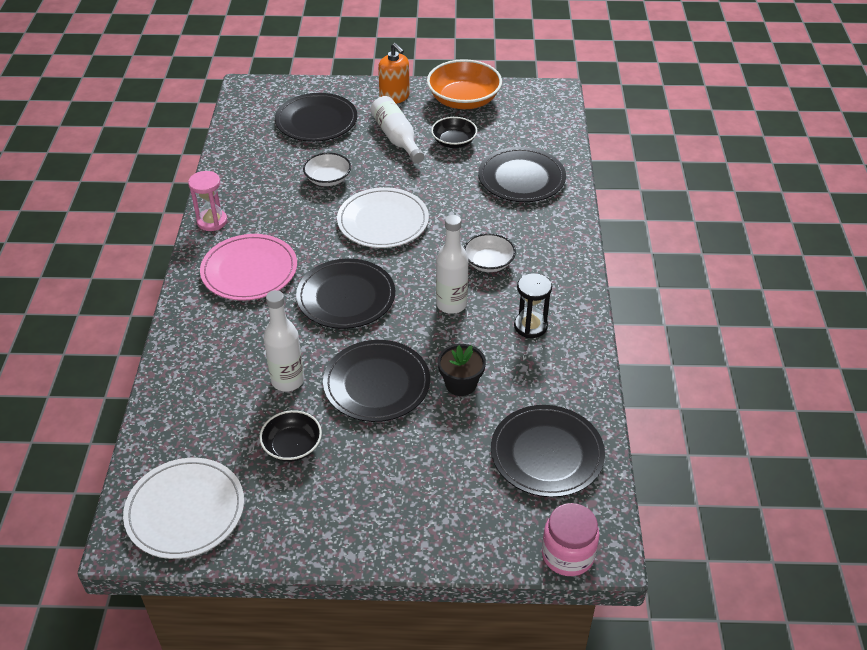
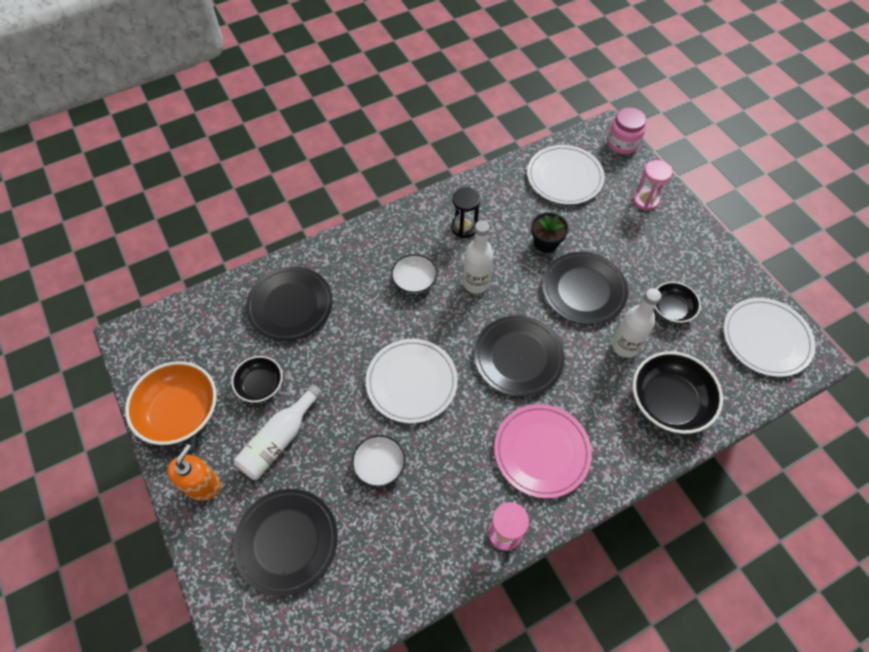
camera: 120 degrees left, 15 degrees up
(206, 380) = (668, 401): none -> black bowl
(453, 518) = (645, 200): none -> pink hourglass
(547, 454) = (564, 177): black plate -> white plate

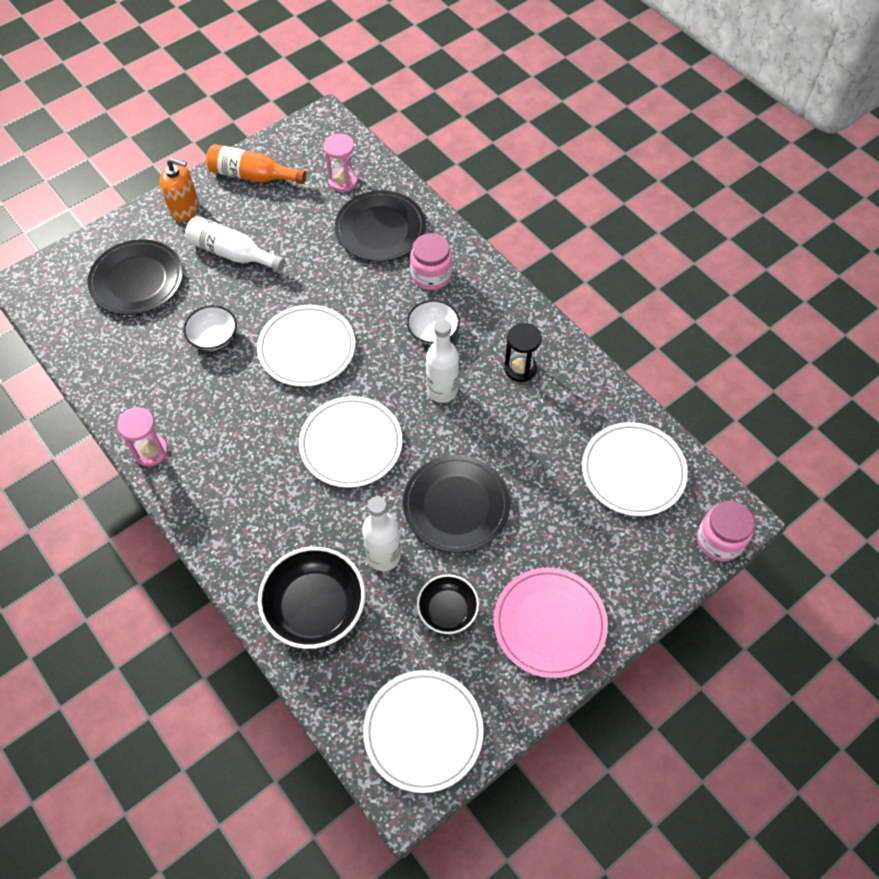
camera: 80 degrees right, 0 degrees up
(180, 412) = (252, 175): orange bowl -> orange bottle
(260, 385) = (287, 226): black bowl -> none
(355, 273) = (431, 275): none -> pink jar
(518, 357) = (351, 444): black plate -> white plate
(541, 451) = (240, 477): pink plate -> pink plate (549, 623)
(546, 243) = (518, 458): black flower pot -> none
(645, 200) = (621, 574): pink hourglass -> pink hourglass (343, 181)

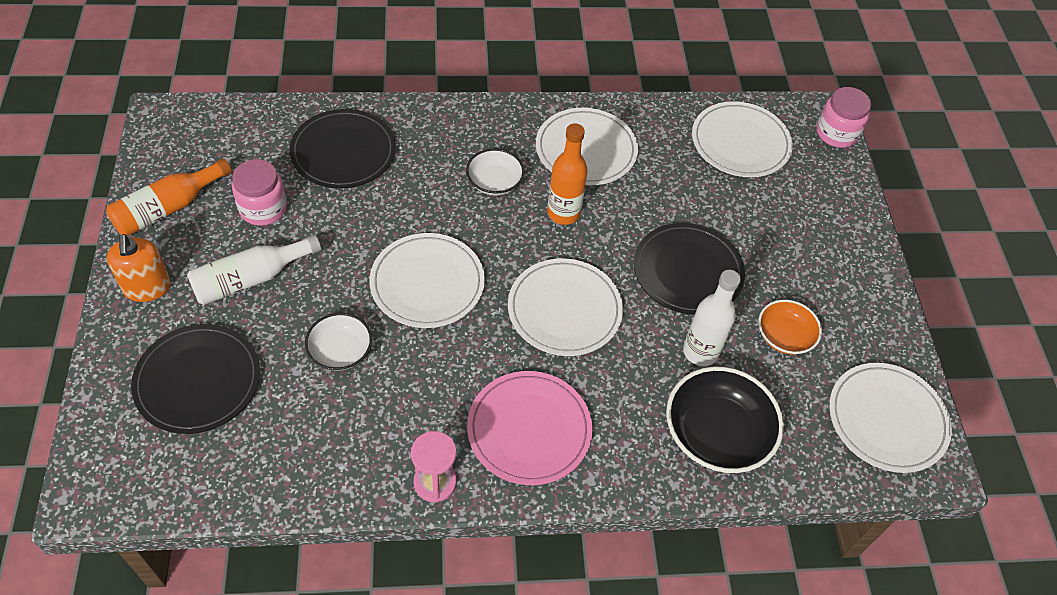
camera: 60 degrees left, 5 degrees down
(185, 209) = (147, 287): orange soap dispenser -> orange soap dispenser turned 120 degrees clockwise
(343, 181) = (256, 146): pink hourglass -> none
(431, 275) = (432, 148): pink jar -> pink jar (263, 208)
(442, 391) = (563, 213): white bottle -> orange bottle
(447, 610) = (784, 336): black bowl -> orange bowl
(520, 368) = (586, 150): black hourglass -> white plate
(549, 623) = (841, 276): pink plate -> pink plate (529, 429)

